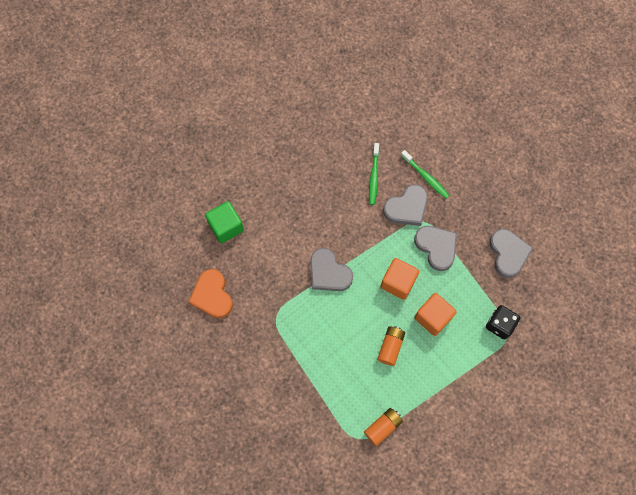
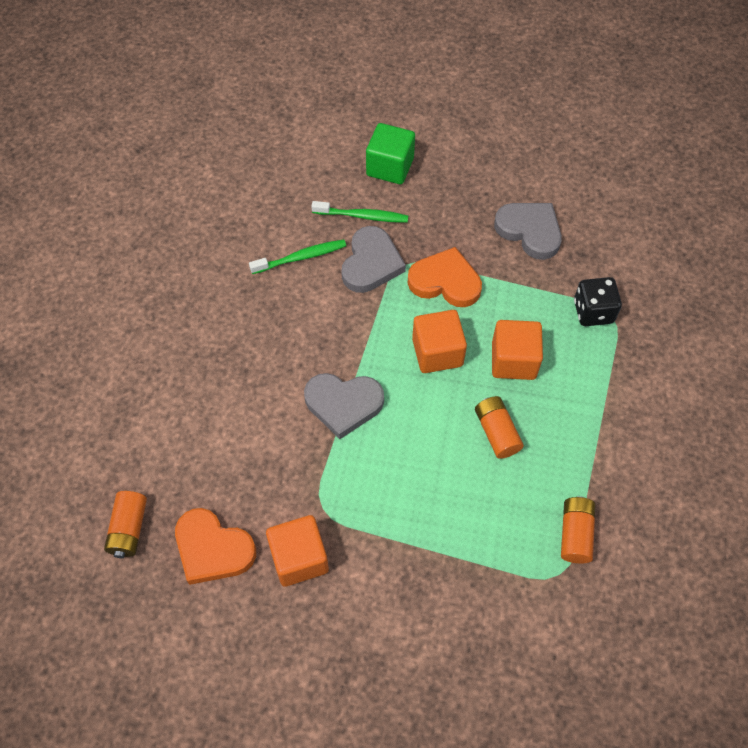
camera: 40 degrees left, 10 degrees down
(184, 256) = (129, 529): none -> orange battery
(226, 227) = (159, 449): green cube -> green cube (390, 167)
(246, 331) = (299, 558): none -> orange cube
(374, 177) = (301, 257): green toothbrush -> green toothbrush turned 75 degrees counterclockwise
(436, 247) = (445, 281): grey heart -> orange heart

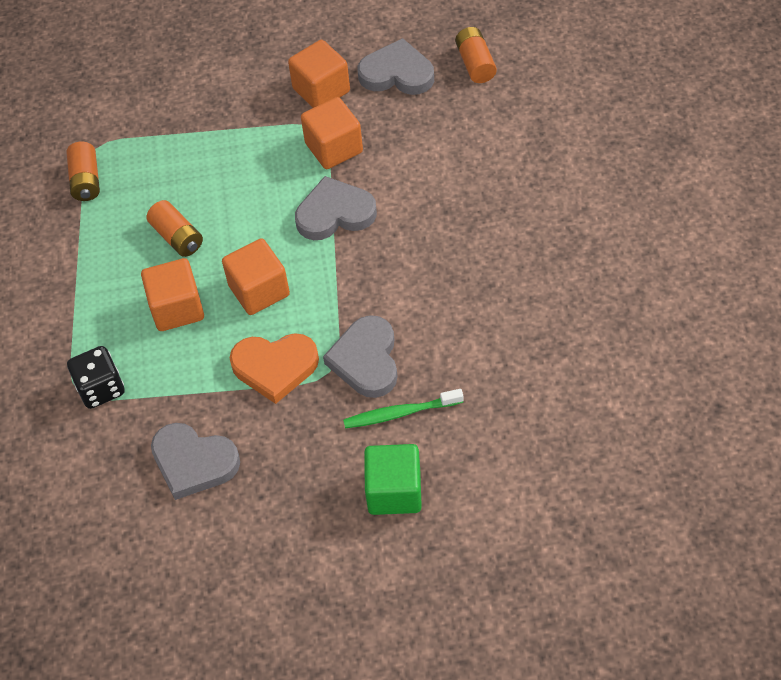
camera: 165 degrees right, 5 degrees down
(213, 549) = (397, 73): orange heart -> grey heart
(301, 257) = (448, 340): green toothbrush -> none
(315, 478) = (334, 148): none -> orange cube

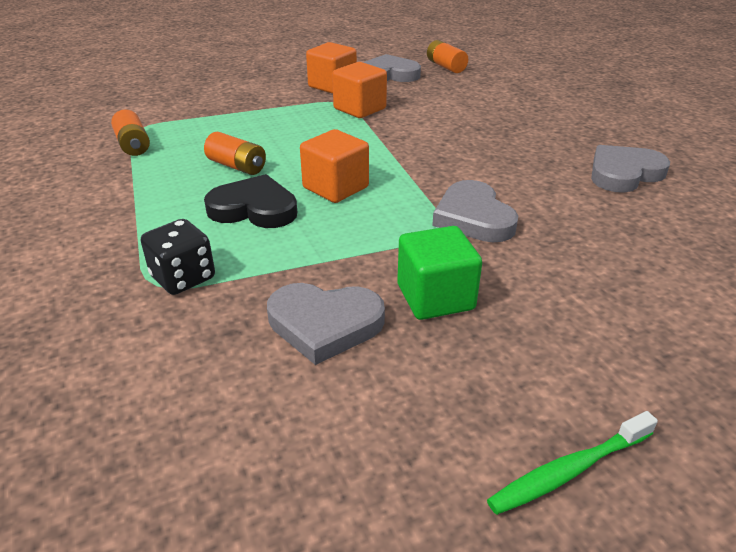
camera: 20 degrees left, 20 degrees down
(177, 308) = (254, 208): orange cube -> black heart
(275, 367) = (381, 235): orange heart -> none
(335, 213) = (382, 139): grey heart -> grey heart (624, 173)
(394, 491) = (582, 311): green cube -> green cube (435, 297)
(400, 413) = (537, 249): green toothbrush -> green toothbrush (569, 470)

